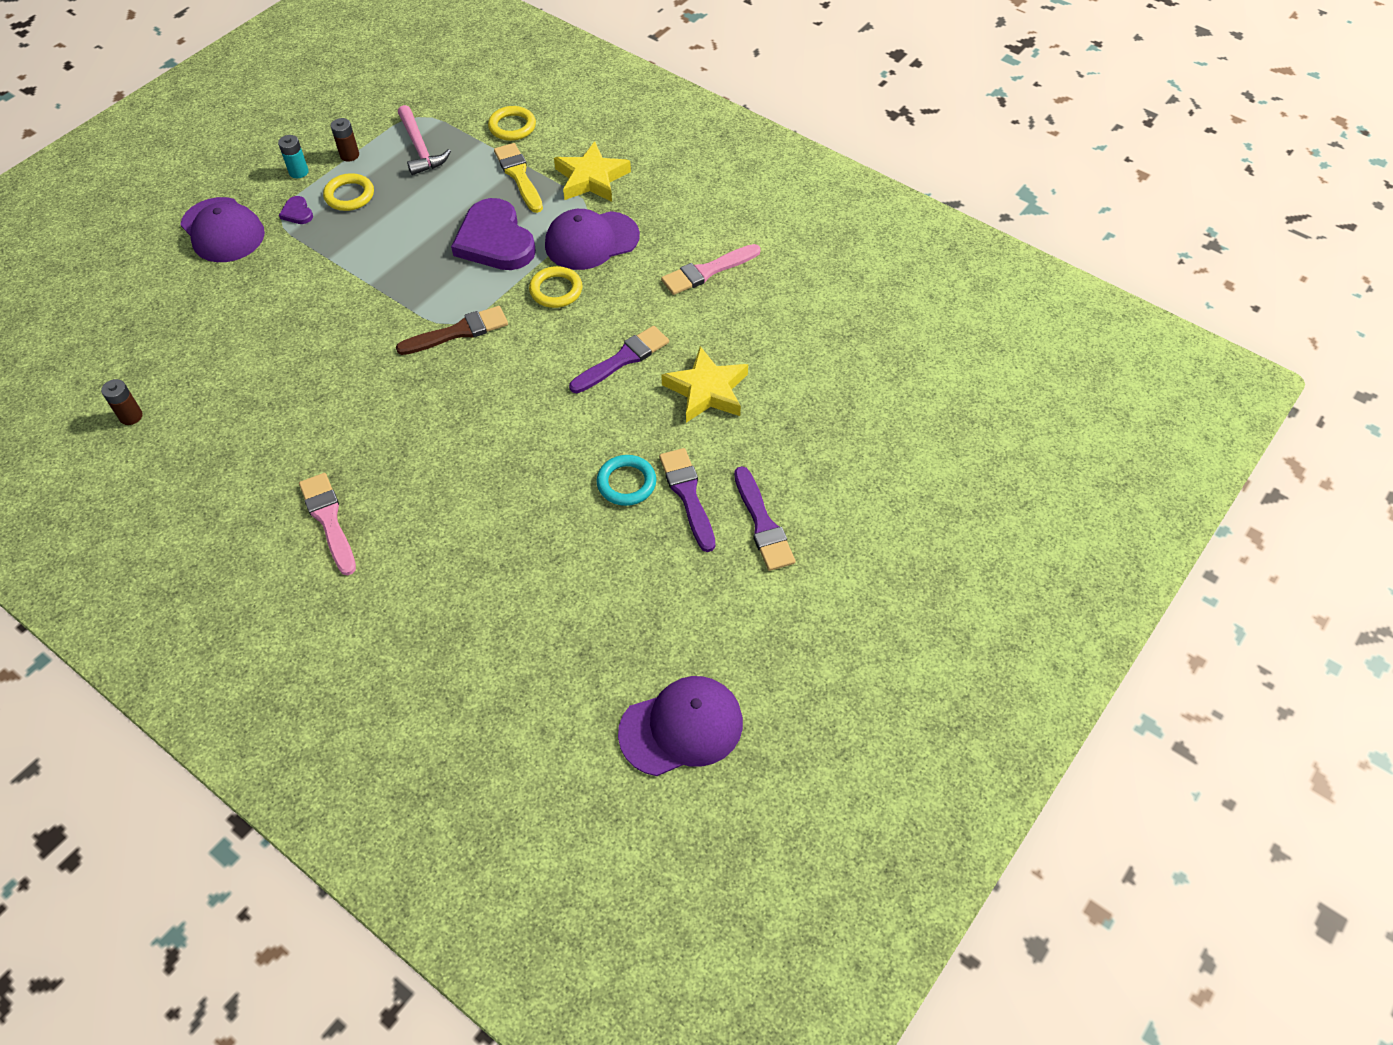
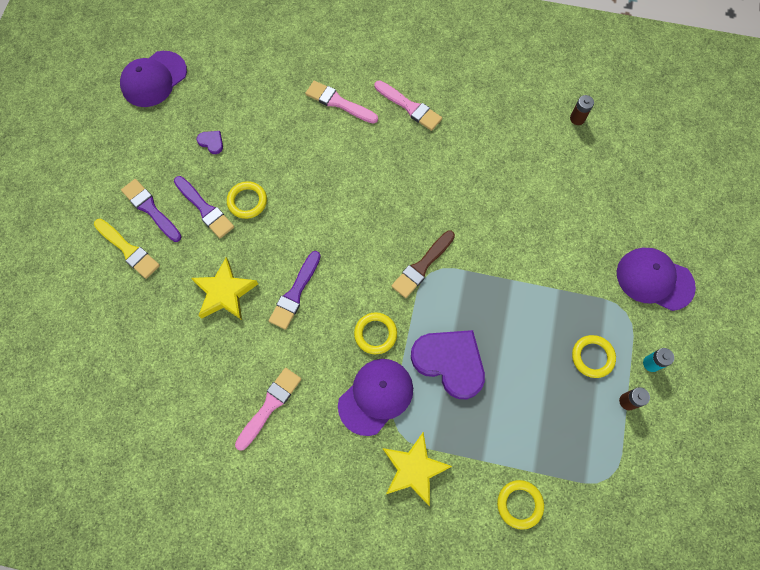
camera: 155 degrees right, 15 degrees up
(297, 212) = (616, 321): purple heart -> purple heart (211, 142)
(420, 148) = (577, 437): pink hammer -> none
(421, 567) = (339, 102): none -> pink brush
(519, 176) = (475, 443): yellow brush -> yellow brush (128, 250)
(626, 483) = (247, 201): turquoise ring -> yellow ring

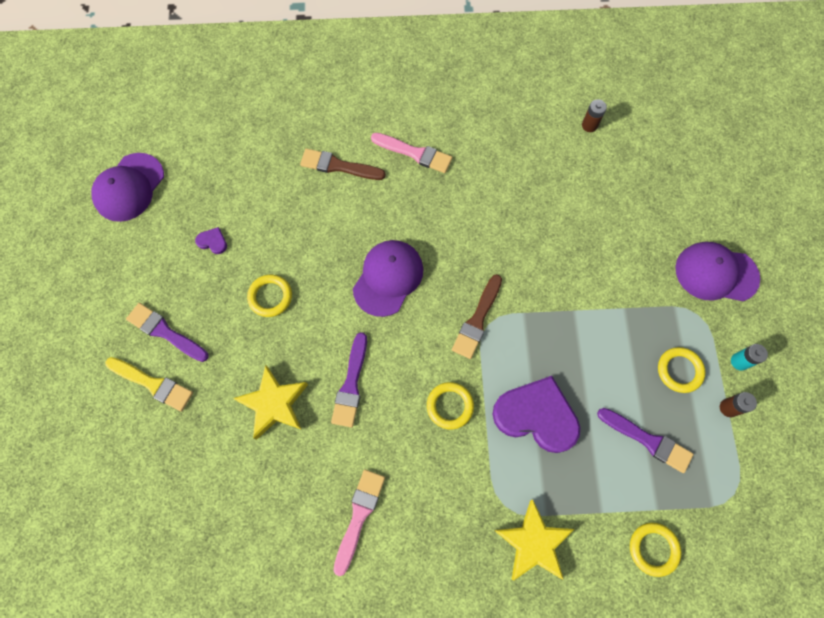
camera: 15 degrees left, 0 degrees up
(205, 209) = (226, 317): purple brush -> purple brush (647, 440)
(339, 102) = (339, 166): pink brush -> brown brush
(376, 396) = (470, 474): purple cap -> purple cap (388, 278)

